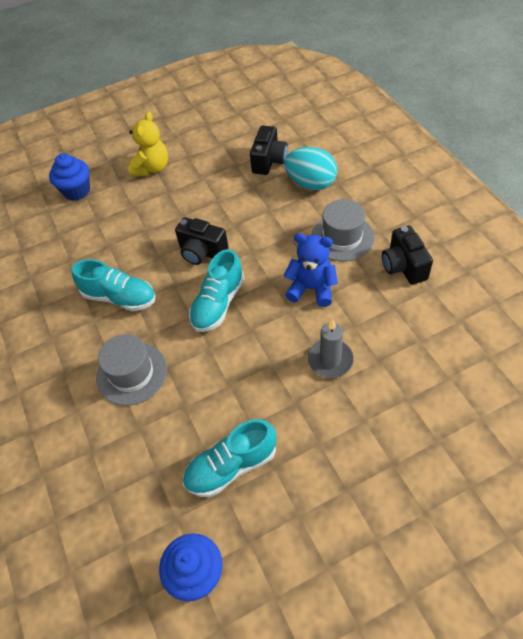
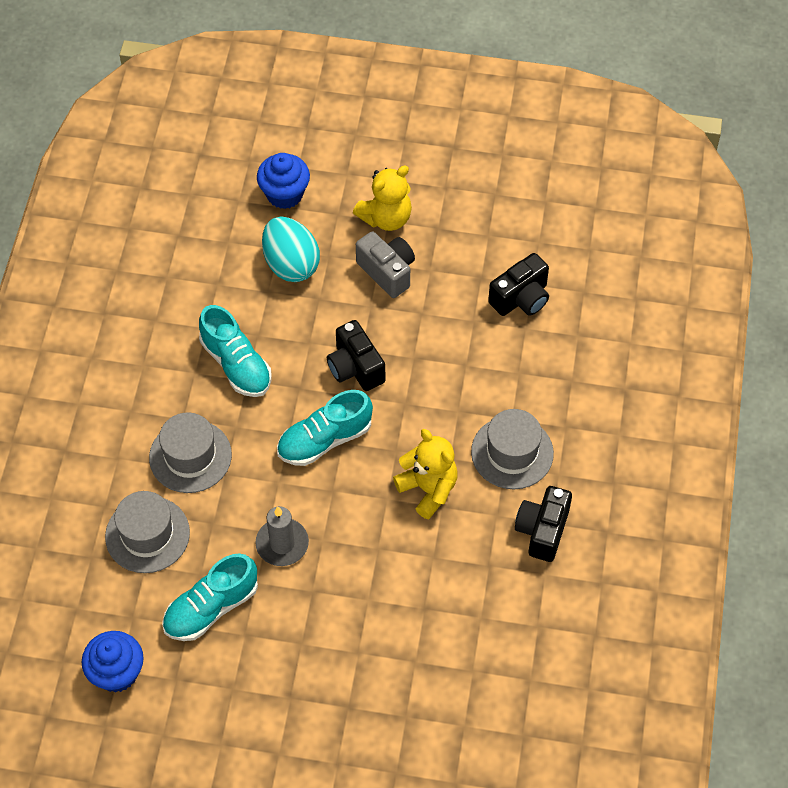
camera: 30 degrees right, 5 degrees up
(140, 448) = (147, 534): none -> grey hat
(177, 193) = (387, 272): none -> grey camera
(231, 466) = (211, 608): turquoise shoe -> turquoise shoe turned 45 degrees counterclockwise
(311, 183) = (540, 361): turquoise egg -> turquoise egg (291, 264)
(312, 289) = (428, 489): blue teddy bear -> yellow teddy bear
(330, 360) = (380, 575): grey candle -> grey candle (282, 544)

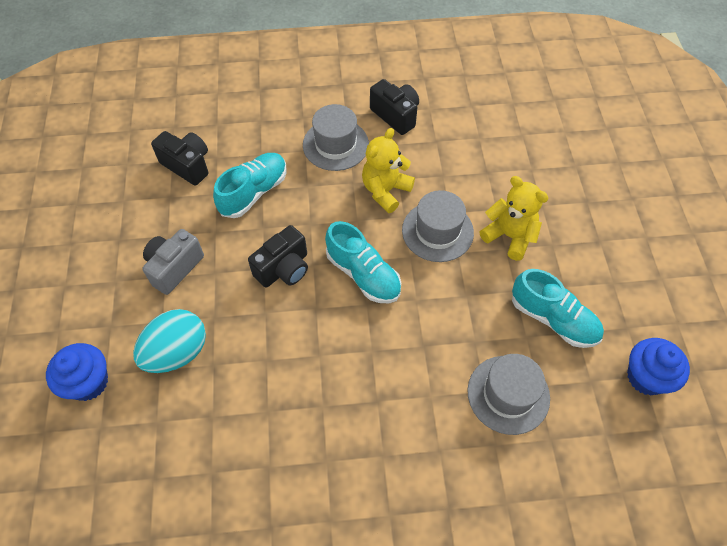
camera: 105 degrees left, 0 degrees up
(190, 456) = (415, 381): grey hat -> grey hat (437, 231)
(236, 364) = (304, 370): turquoise shoe -> turquoise shoe (254, 192)
(282, 544) = (473, 281): grey candle -> none
(386, 218) = (111, 283): yellow teddy bear -> yellow teddy bear (509, 236)
(542, 530) = (396, 115): black camera -> black camera turned 135 degrees counterclockwise

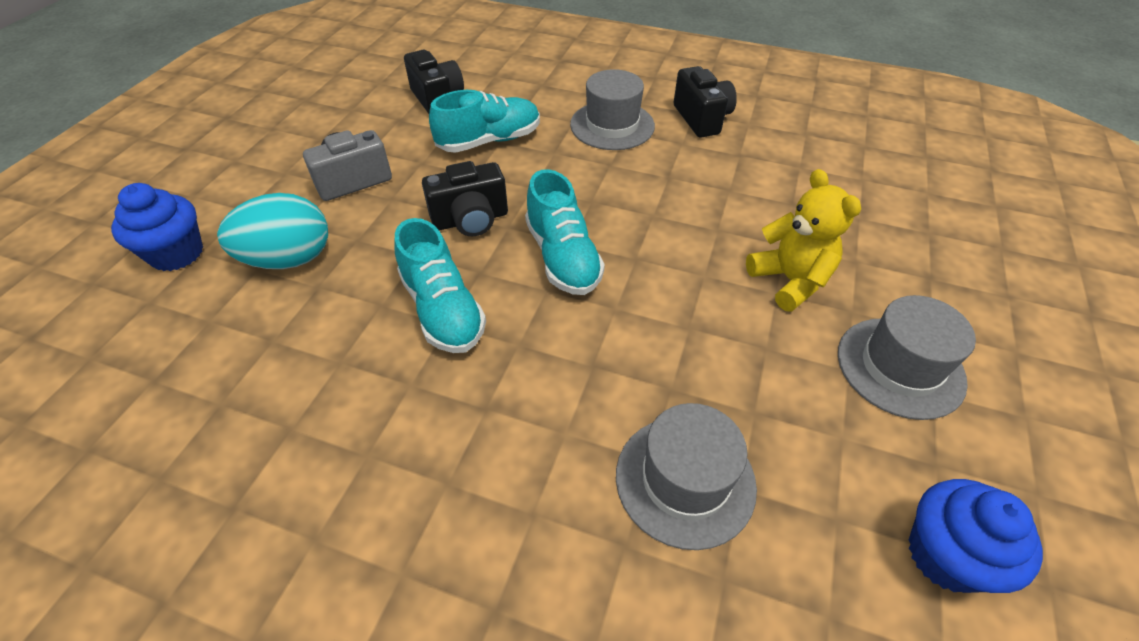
camera: 25 degrees right, 10 degrees down
(385, 191) = (645, 183): yellow teddy bear -> none
(437, 231) = (689, 243): grey hat -> grey hat (900, 367)
(553, 319) = (810, 404): turquoise shoe -> turquoise shoe (443, 309)

